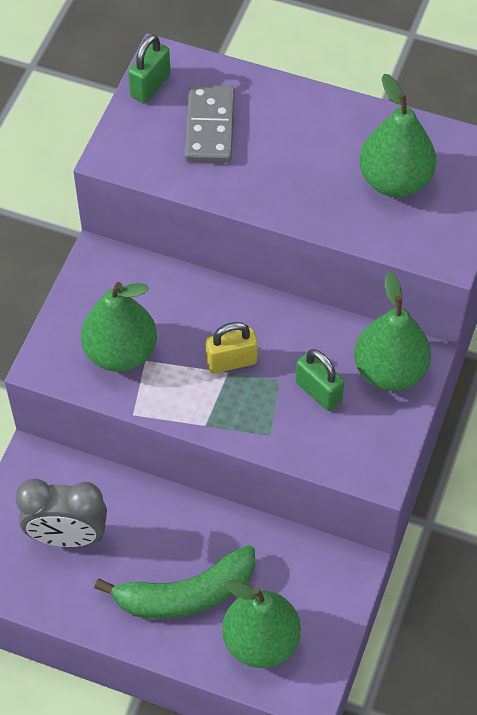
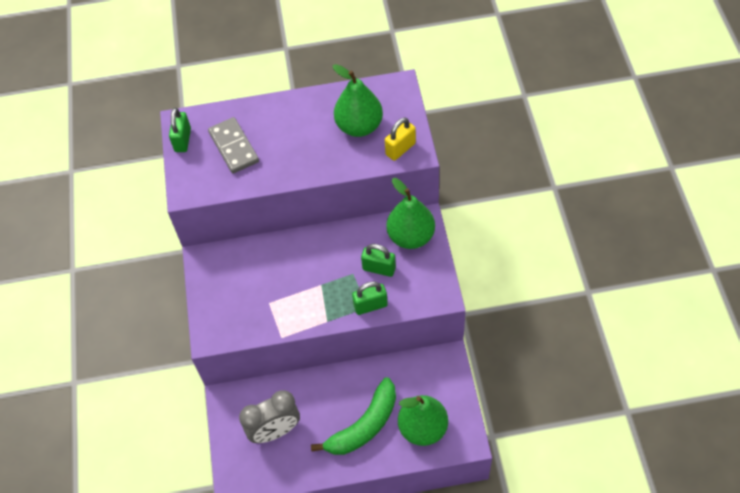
camera: 25 degrees left, 0 degrees up
(120, 352) = (251, 306): green pear -> none
(231, 361) = (319, 277): yellow padlock -> yellow padlock (400, 149)
(275, 435) = (370, 306): none -> green padlock

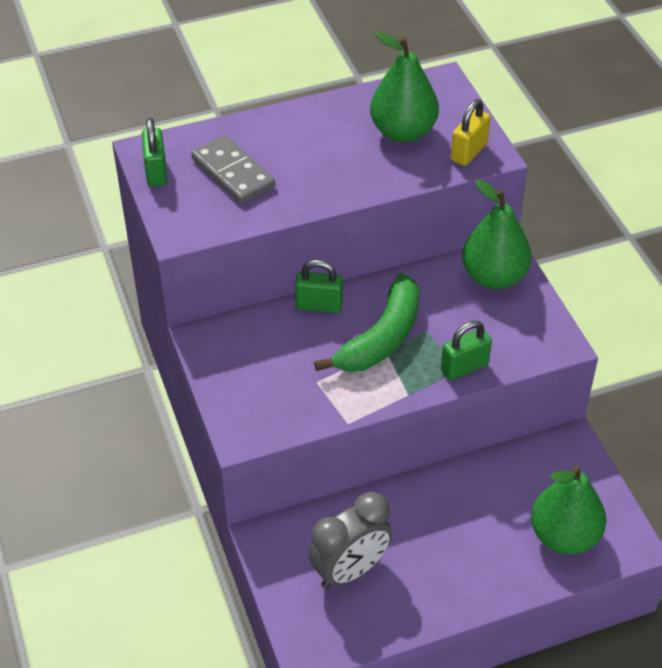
camera: 15 degrees left, 10 degrees down
(364, 425) = (479, 544): green banana -> green banana (381, 338)
(379, 268) = (462, 320): green padlock -> green padlock (319, 305)

